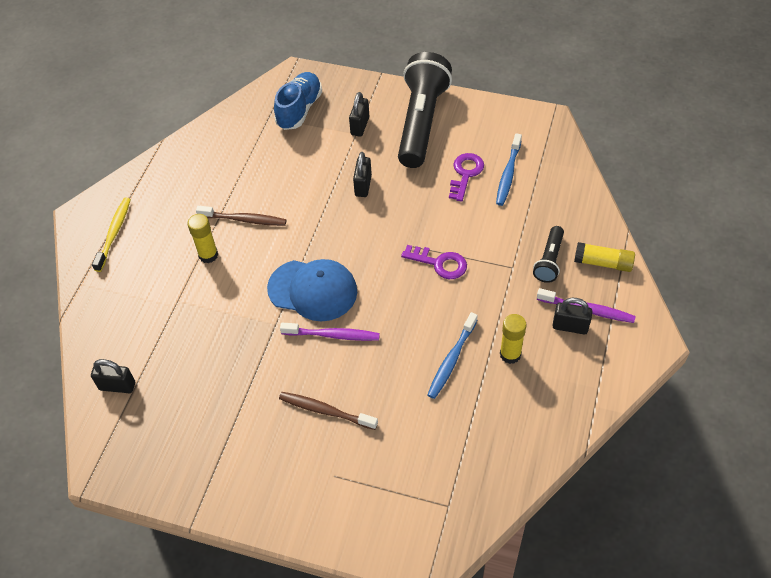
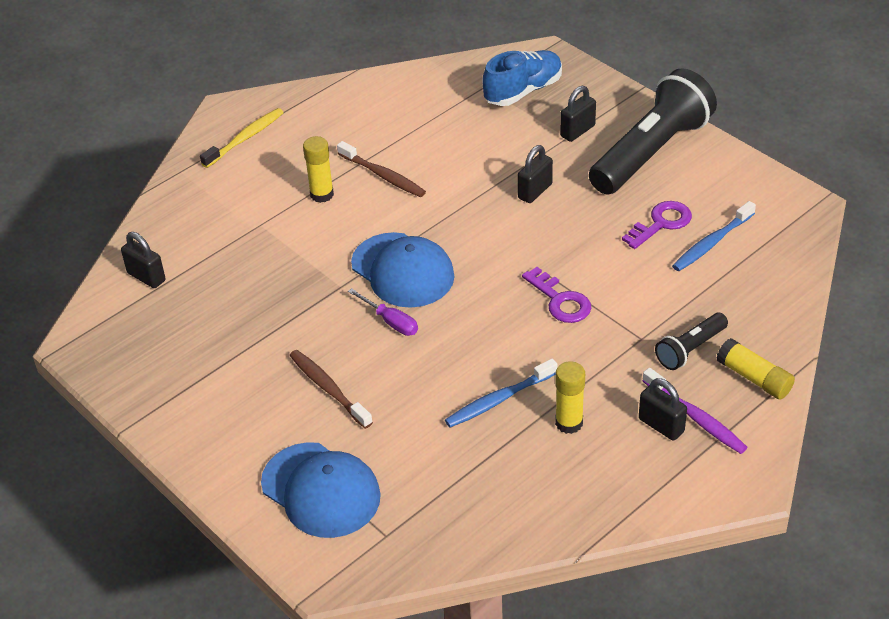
camera: 30 degrees right, 10 degrees down
(333, 335) = (391, 321): purple toothbrush -> purple screwdriver
(378, 495) = (321, 490): none -> blue cap

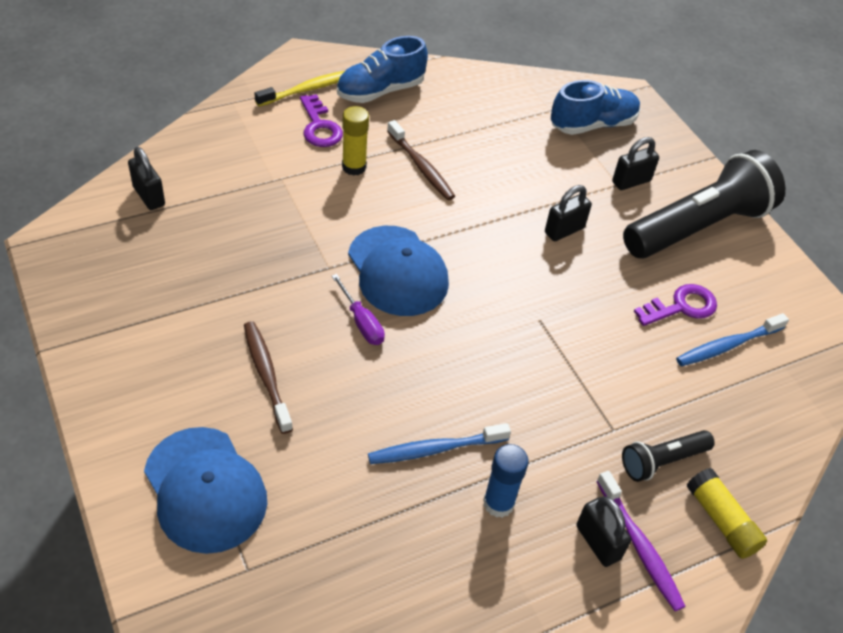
camera: 10 degrees right, 5 degrees up
(314, 119) = (380, 91): none -> blue shoe
(560, 301) = (544, 357): purple key -> purple key (319, 127)
(569, 423) = (498, 503): yellow glue stick -> blue glue stick

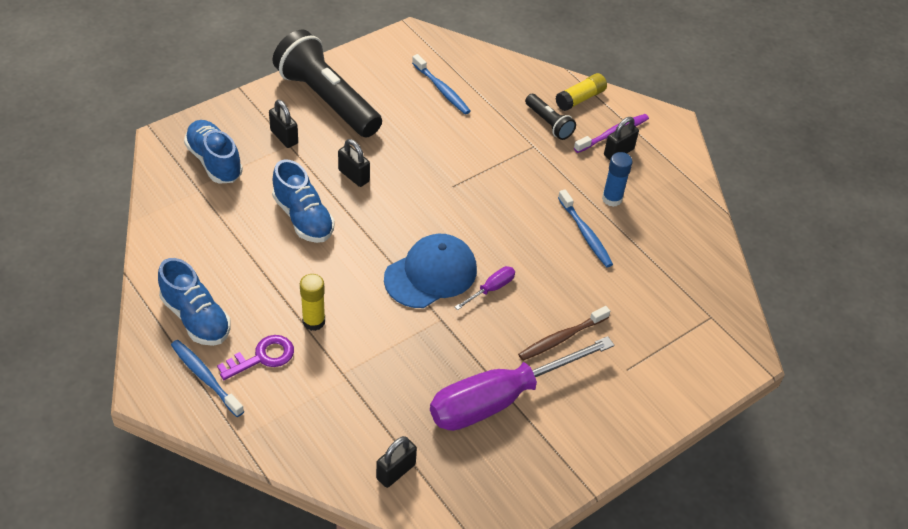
camera: 100 degrees left, 0 degrees up
(201, 295) = (500, 399): none -> purple screwdriver
(205, 489) = (667, 352): blue cap -> none
(308, 89) = (205, 377): yellow toothbrush -> blue toothbrush
(421, 167) = (301, 273): brown toothbrush -> none
(501, 179) = (303, 218): none -> blue shoe
(681, 306) = (413, 111): purple key -> none

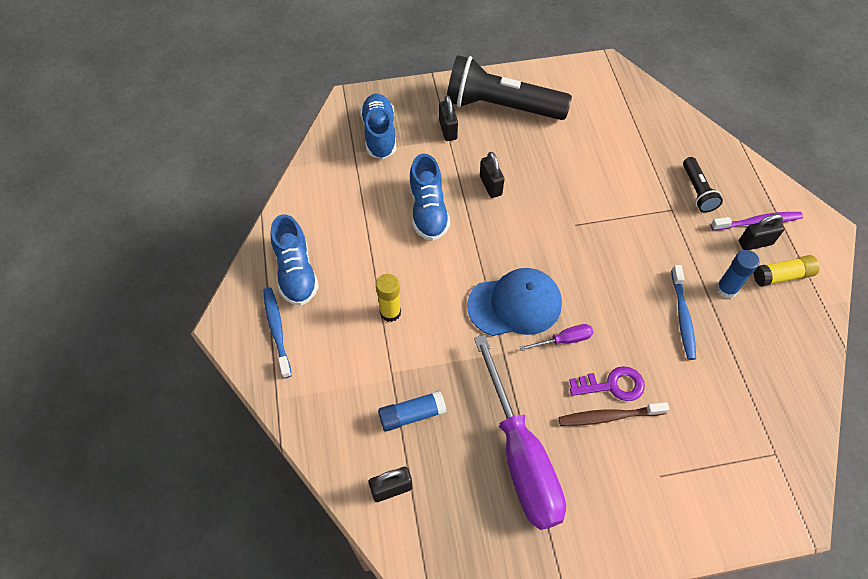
camera: 30 degrees right, 10 degrees up
(262, 357) = (332, 330): purple key -> purple key (612, 385)
(327, 100) = (501, 106): black flashlight -> black flashlight turned 60 degrees counterclockwise
(382, 402) = (412, 415): none -> blue glue stick
(442, 90) = (609, 127): blue toothbrush -> none
(500, 399) = (520, 456): purple screwdriver -> purple screwdriver turned 105 degrees counterclockwise
(580, 99) = (740, 175): yellow glue stick -> yellow glue stick (782, 276)

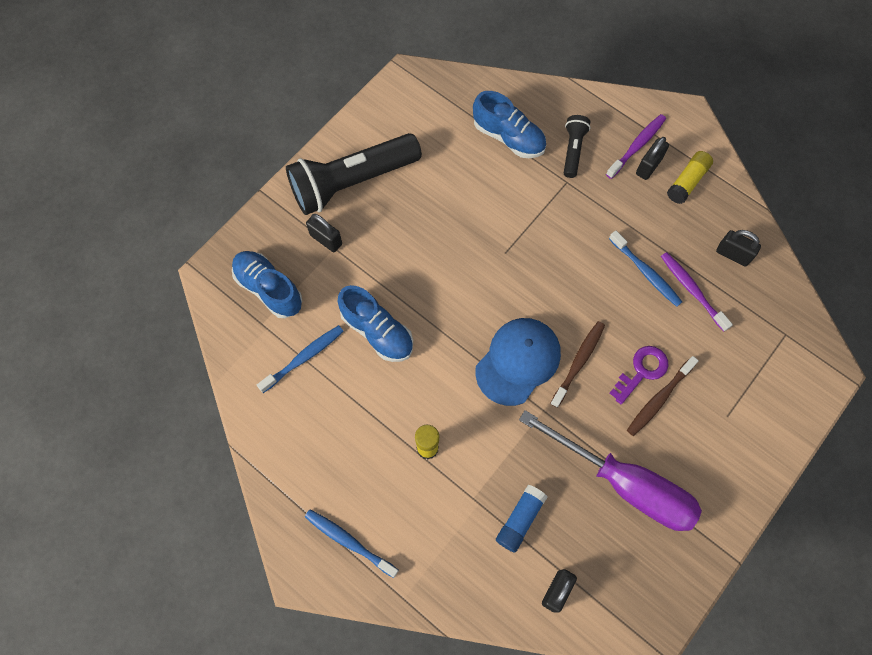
camera: 40 degrees left, 10 degrees up
(296, 272) = (316, 477): blue shoe -> blue shoe (508, 137)
(361, 192) = (304, 358): none -> blue toothbrush
(490, 185) = (408, 267): black padlock -> black padlock (732, 254)
(564, 340) = (578, 362): purple screwdriver -> brown toothbrush
(697, 191) = (573, 150): black flashlight -> black flashlight turned 120 degrees counterclockwise
(713, 357) = (692, 290): none -> purple toothbrush
(726, 289) = (658, 224): blue glue stick -> none

